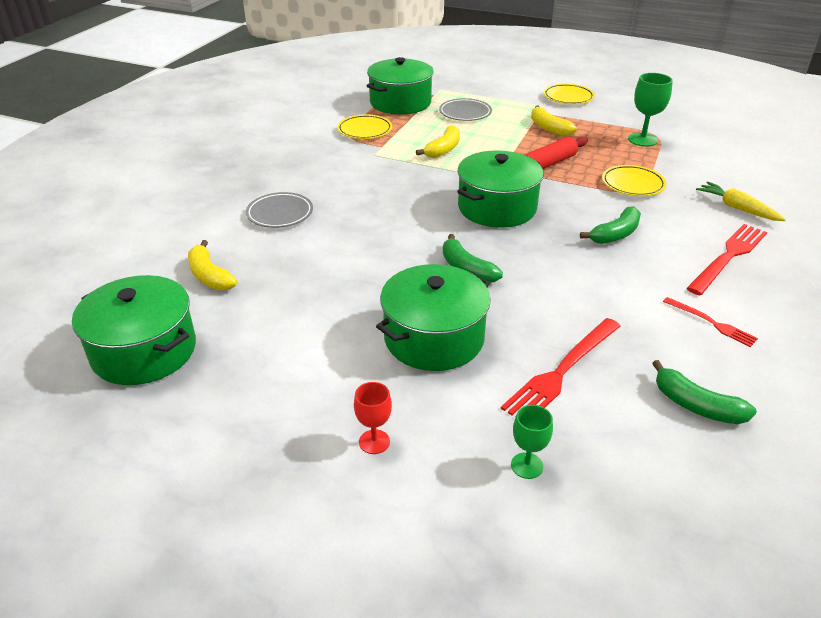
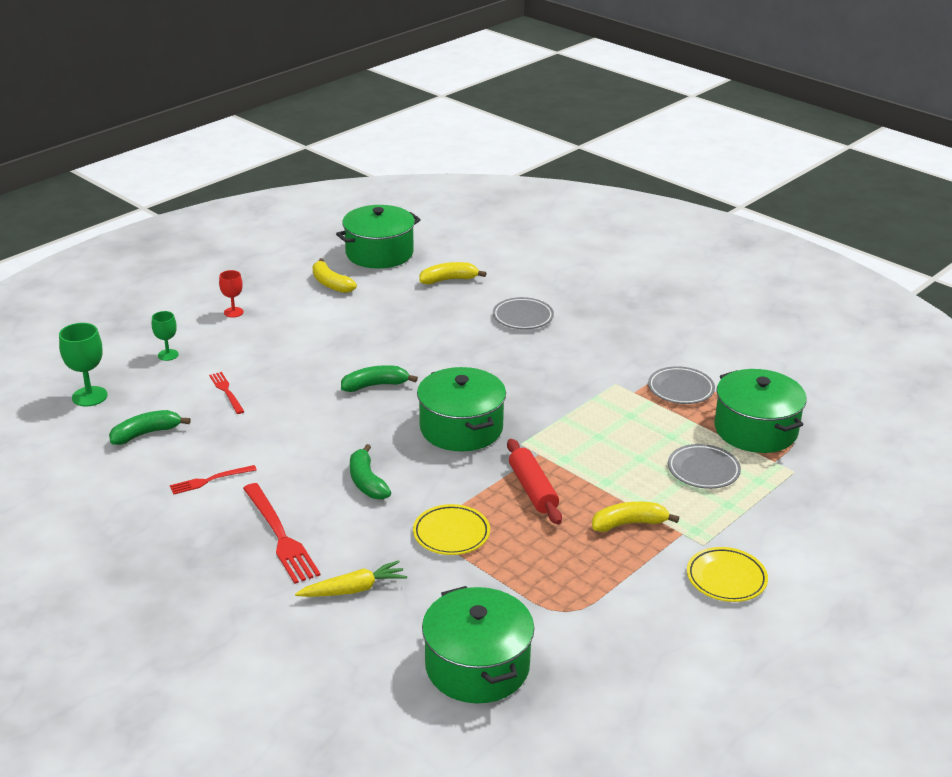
camera: 110 degrees right, 5 degrees down
(365, 130) = (680, 389): yellow plate -> grey plate
(434, 338) = (304, 351): green pot -> green pot (477, 666)
(443, 149) = (607, 429): yellow banana -> yellow banana (331, 284)
(562, 371) = (226, 391): red fork -> red fork, size x0.57
(642, 140) = (557, 592): green goblet -> green goblet (89, 396)

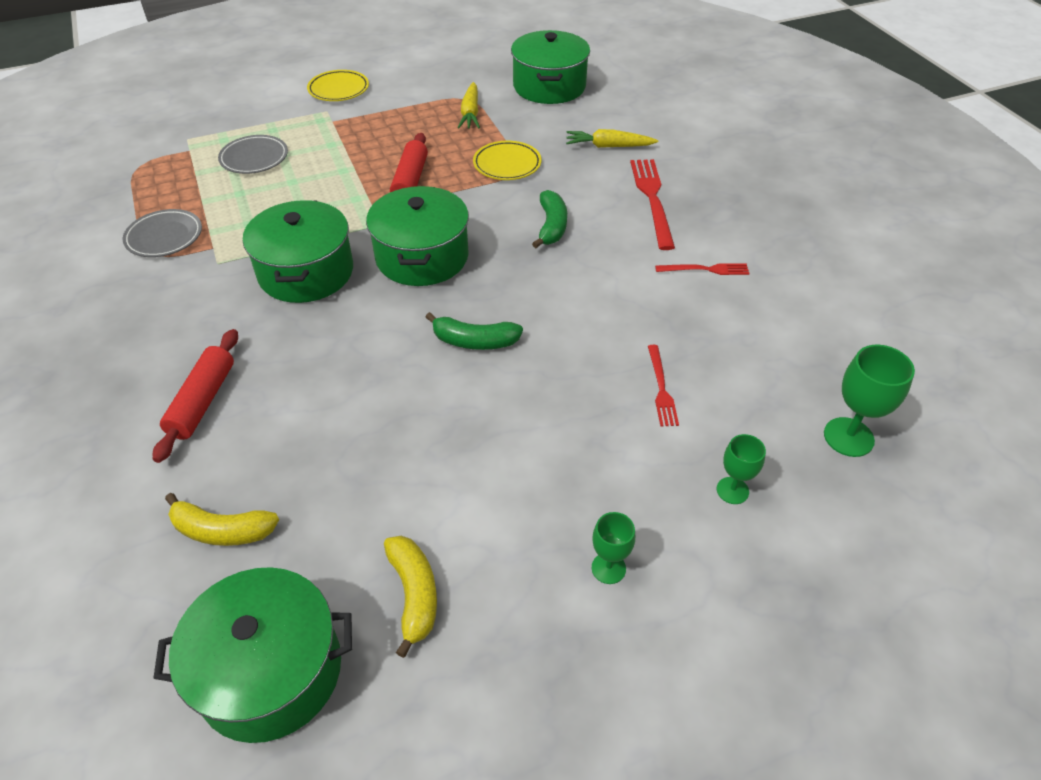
camera: 155 degrees left, 15 degrees up
(146, 433) = (771, 350): green banana -> none
(233, 312) = (608, 568): red goblet -> green goblet
(523, 317) = (202, 401): grey plate -> red rolling pin
(542, 590) = (470, 113): none -> yellow carrot
(629, 524) = (362, 136): yellow banana -> none
(755, 429) = (161, 179): green pot -> green pot (306, 272)

